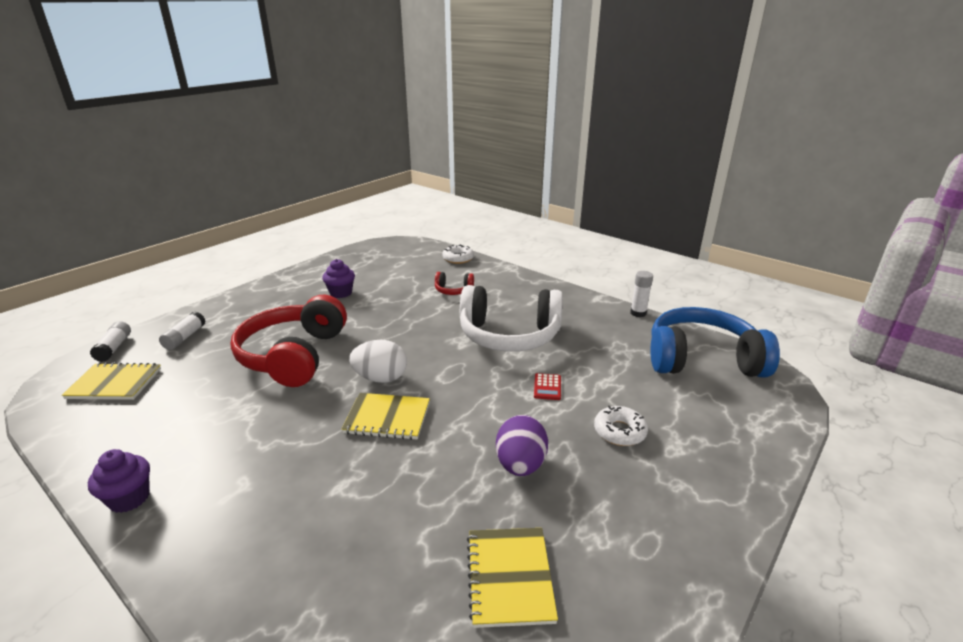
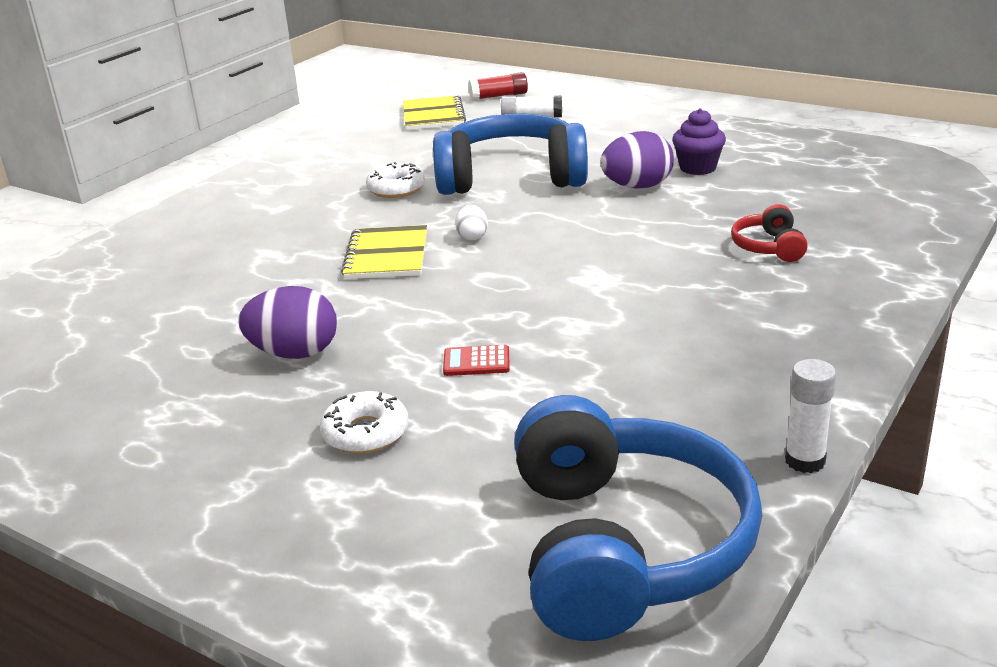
camera: 85 degrees right, 0 degrees up
(114, 348) = (498, 96): white glue stick -> red glue stick
(129, 498) = (265, 170): purple cupcake -> none
(294, 355) = (511, 178): red headphones -> blue headphones
(351, 313) = (637, 187): none -> purple egg
(381, 378) = (472, 237): white egg -> white egg, size x0.54
(458, 258) = (916, 232): white donut -> white donut (396, 189)
(509, 335) = (628, 315): white headphones -> none
(509, 577) = (123, 361): yellow notebook -> none

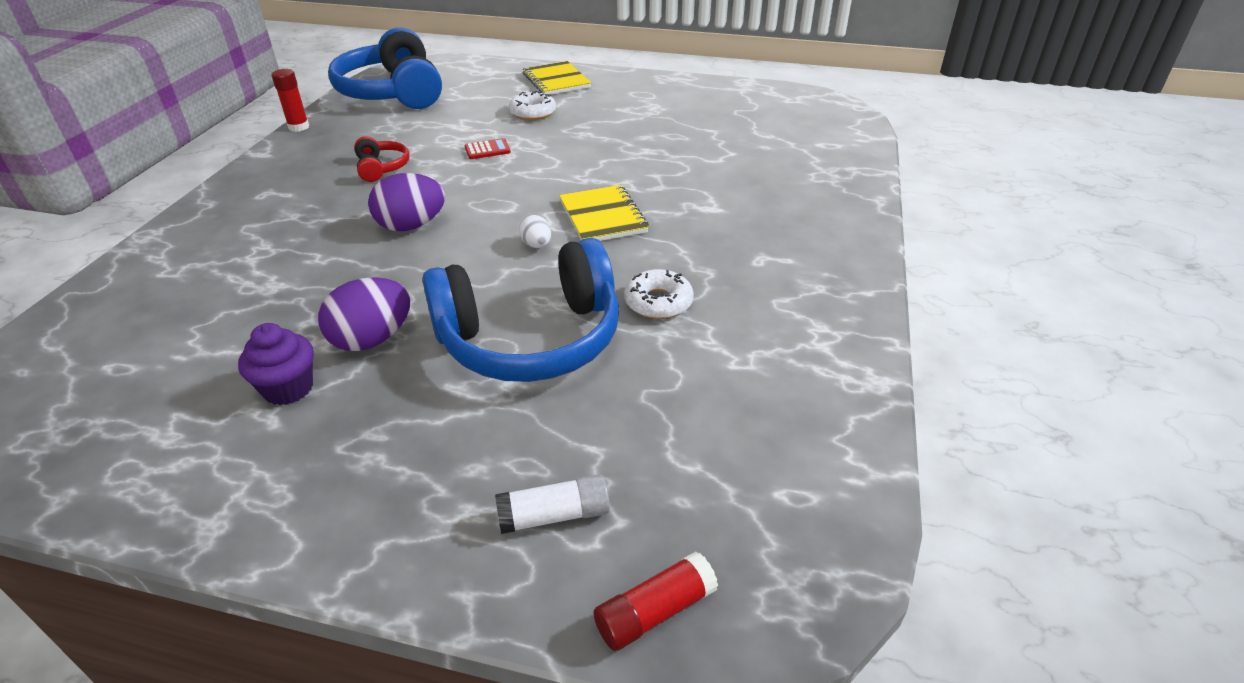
camera: 160 degrees right, 10 degrees up
(294, 353) = (608, 141): purple egg -> purple egg (411, 226)
(433, 116) = (735, 499): yellow notebook -> yellow notebook (556, 81)
(768, 247) = (253, 265): red headphones -> red headphones (381, 168)
(805, 461) = (299, 127): white glue stick -> red glue stick

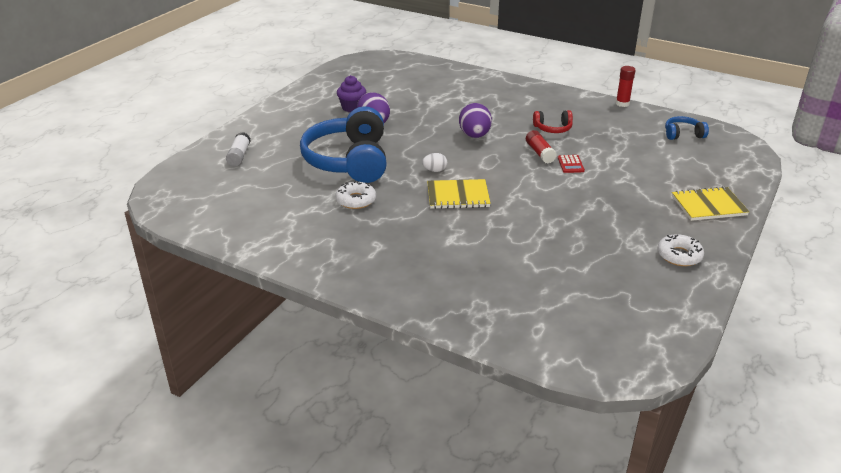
camera: 105 degrees right, 5 degrees down
(393, 92) = (683, 134): blue headphones -> blue headphones, size x0.43
(533, 113) = (635, 187): white donut -> white donut (679, 255)
(655, 611) = (182, 169): red glue stick -> red glue stick (540, 153)

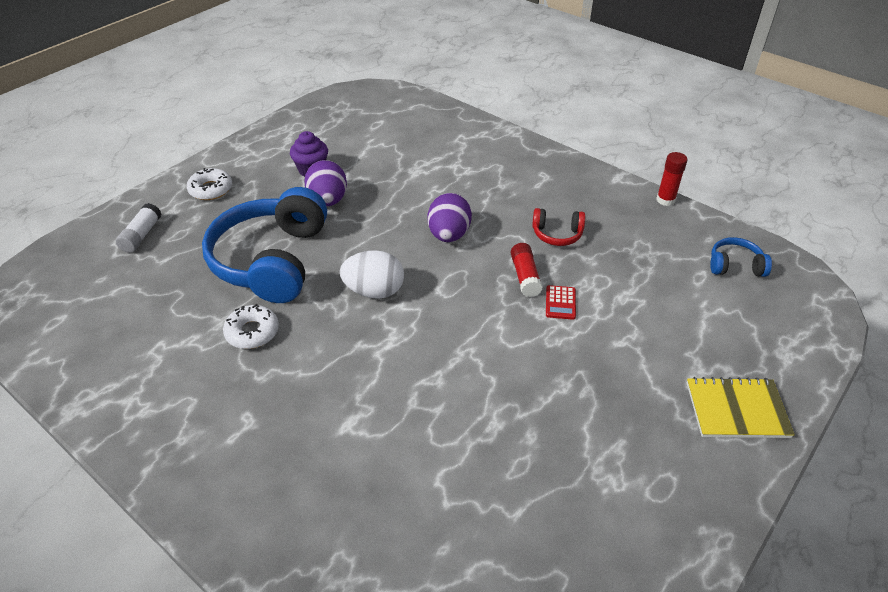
camera: 10 degrees right, 10 degrees up
(434, 170) = (374, 291): white egg -> white egg, size x1.86
(458, 196) = (388, 342): yellow notebook -> none
(679, 255) = (665, 507): white donut -> white donut (211, 189)

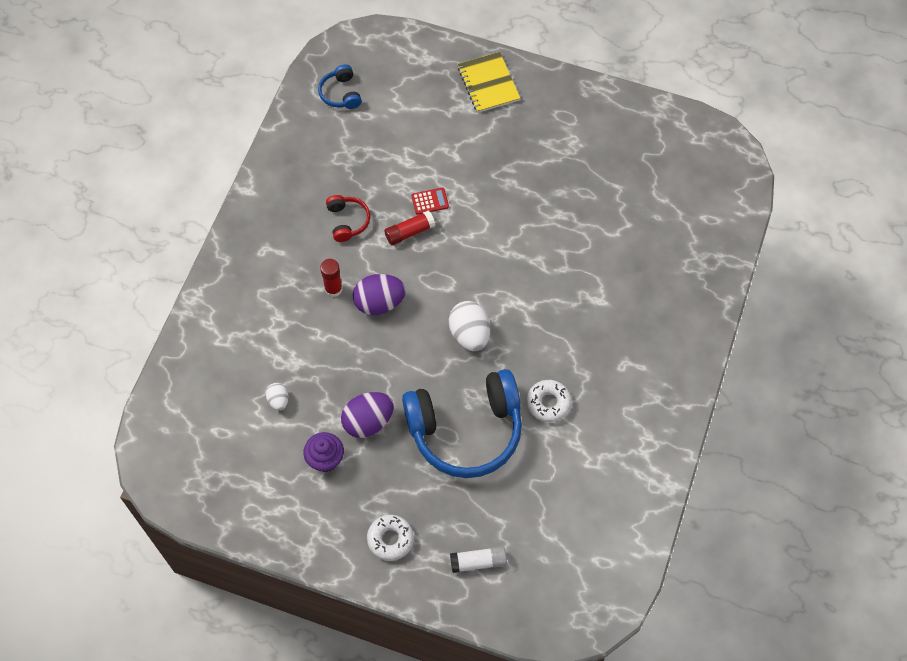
camera: 110 degrees left, 20 degrees up
(384, 156) = (278, 400): none -> white egg
(665, 200) = (269, 149): red glue stick -> red glue stick (333, 289)

